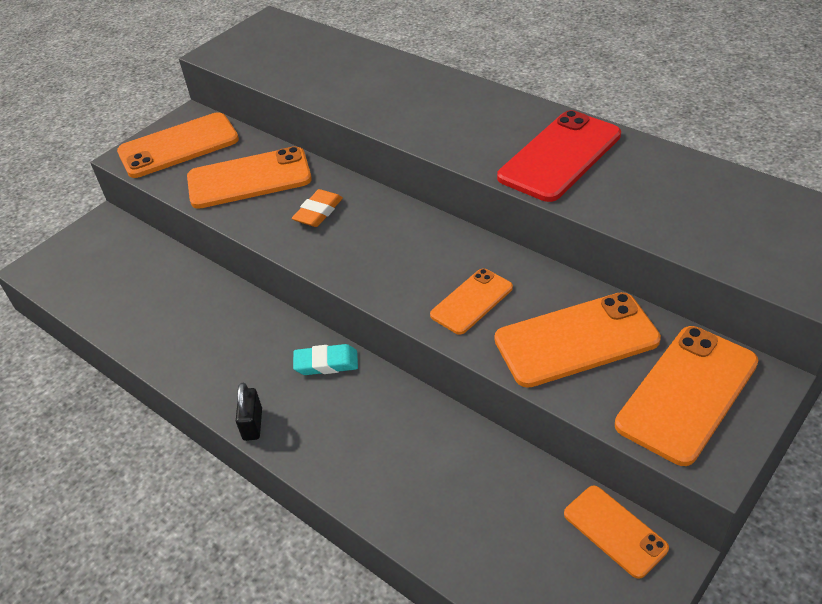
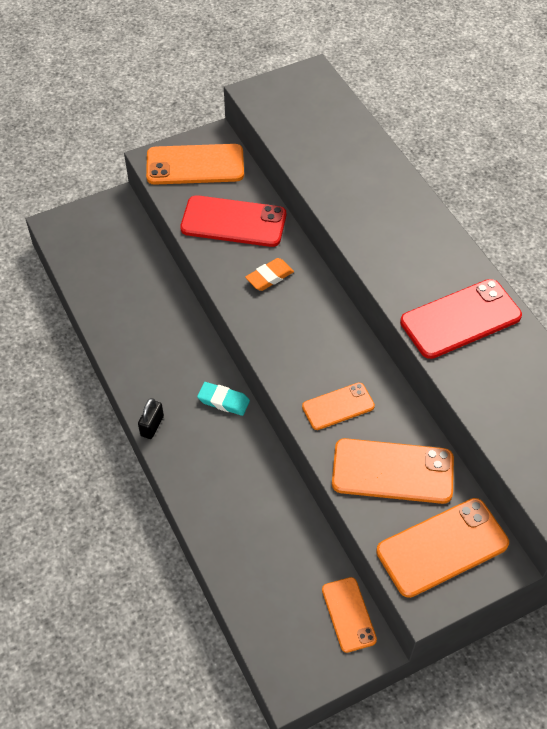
camera: 20 degrees right, 10 degrees up
(249, 179) = (233, 222): orange phone -> red phone

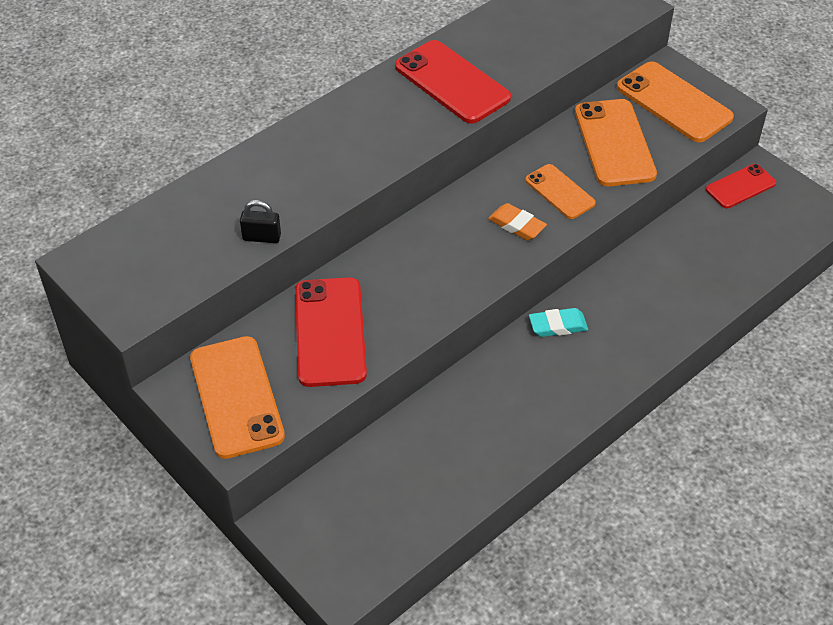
camera: 105 degrees left, 5 degrees down
(152, 426) = (618, 381): black padlock -> black padlock (261, 237)
(223, 401) = (558, 325): turquoise eraser -> turquoise eraser turned 75 degrees clockwise
(269, 277) = (408, 279): orange eraser -> orange eraser (517, 225)
(348, 614) = (740, 186): orange phone -> red phone

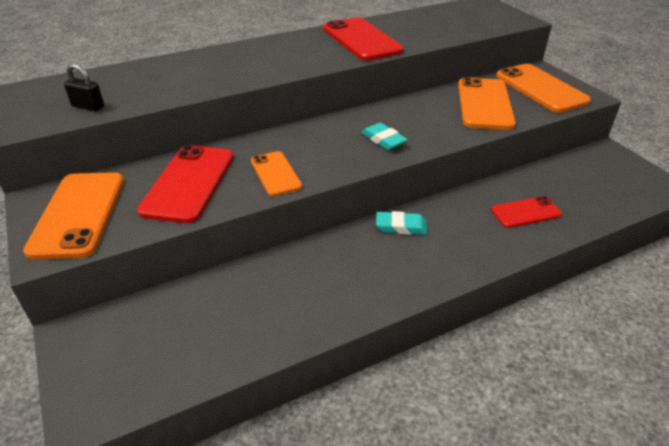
camera: 15 degrees right, 10 degrees down
(261, 237) = (156, 98): black padlock -> black padlock (88, 107)
(517, 225) = (383, 140): orange eraser -> turquoise eraser
(560, 192) = (428, 125): orange phone -> orange phone (275, 174)
(740, 186) = (589, 159): red phone -> red phone (526, 212)

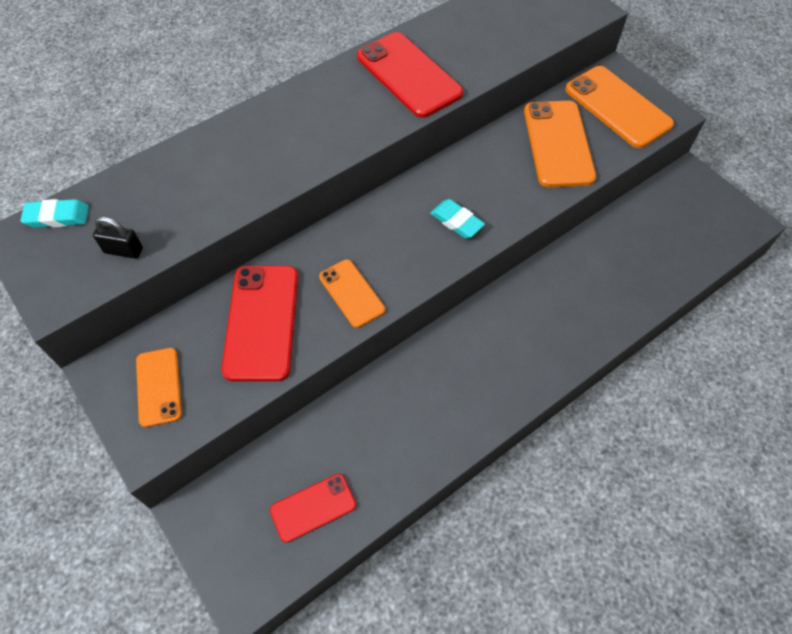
camera: 10 degrees left, 20 degrees up
(78, 214) = (159, 387): orange phone -> orange phone, size x0.59
(401, 226) = (487, 321): turquoise eraser -> turquoise eraser (57, 217)
(526, 212) = (610, 281): red phone -> red phone (313, 507)

